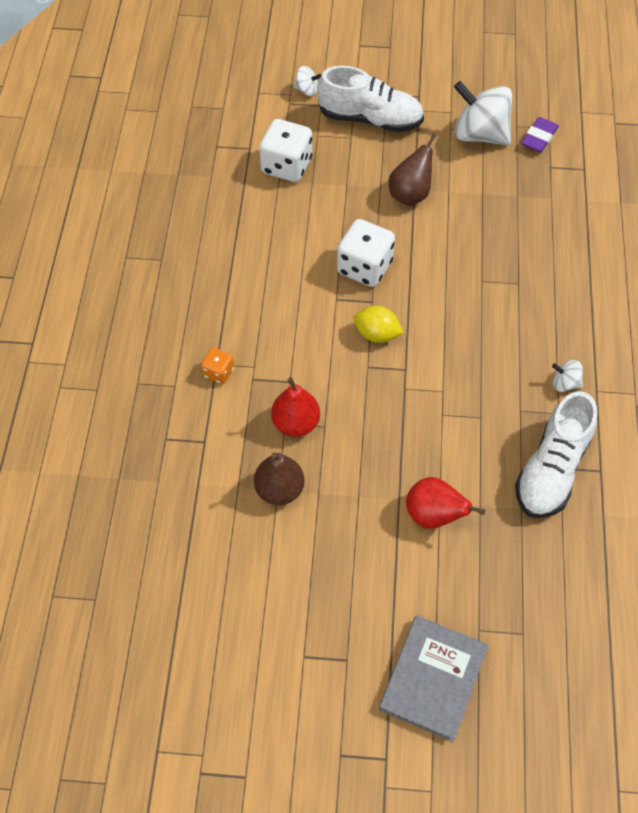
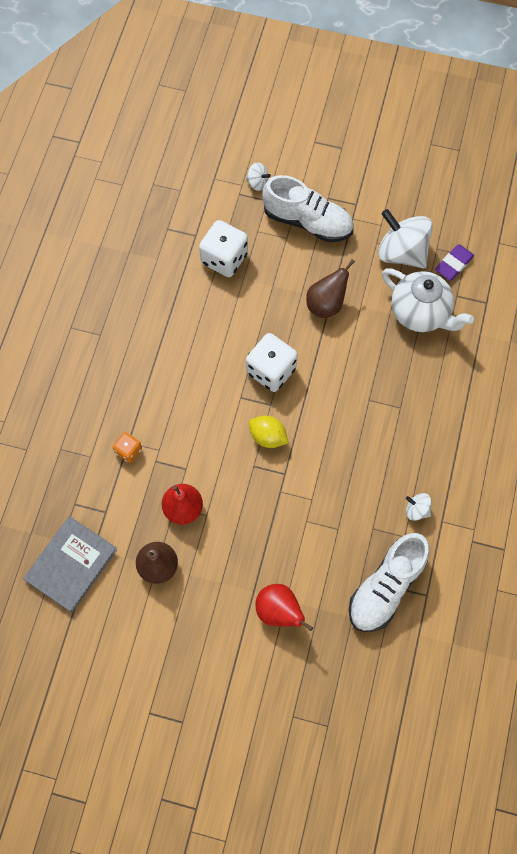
camera: 10 degrees right, 10 degrees up
(433, 679) = (247, 751): grey book -> grey book (71, 565)
(515, 189) = (420, 313): none -> white teapot

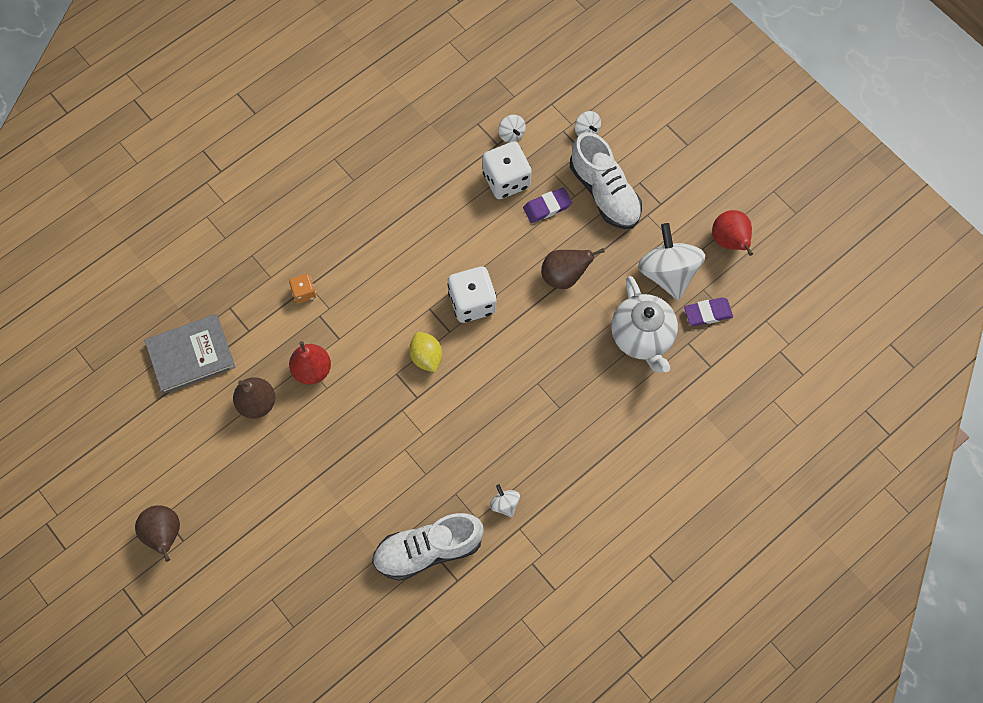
camera: 35 degrees right, 0 degrees up
(163, 728) = (164, 534): none -> brown pear
(201, 221) = (511, 134): none -> white spinning top
(272, 259) = (547, 207): none -> purple eraser
(279, 611) = (325, 507): red pear -> red pear (729, 241)

